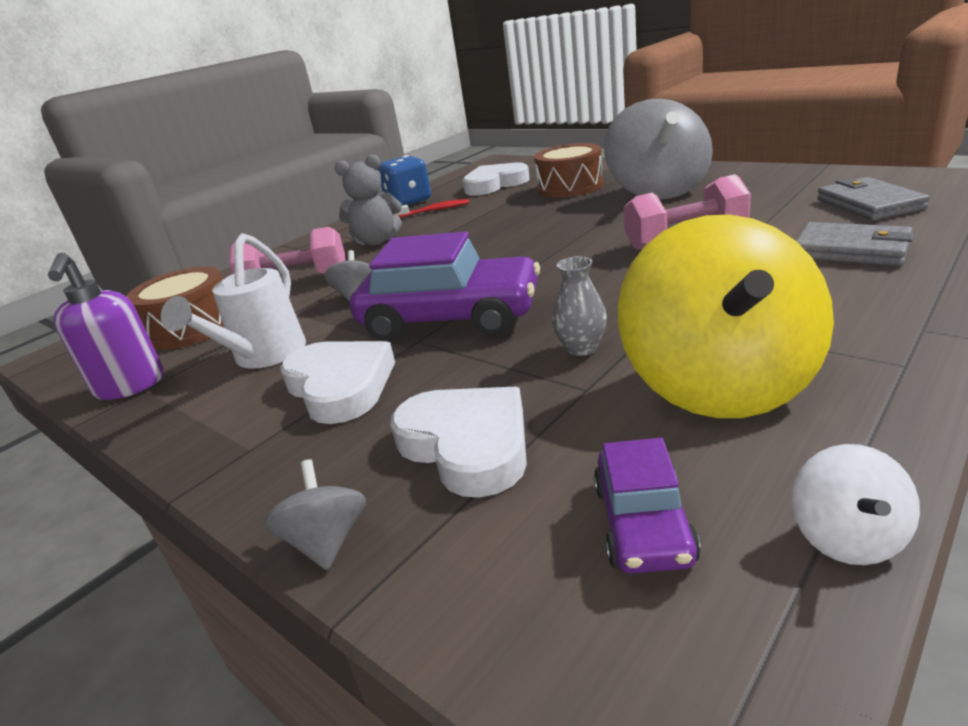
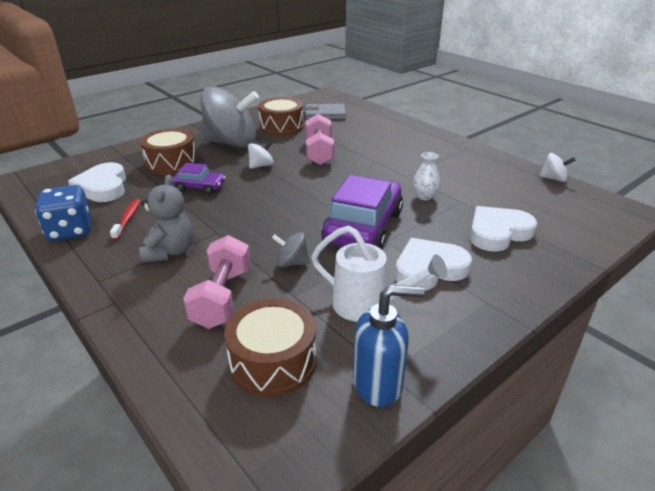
camera: 85 degrees left, 5 degrees up
(130, 386) = (378, 384): purple soap dispenser -> blue soap dispenser
(327, 541) = (561, 271): grey spinning top -> none
(581, 348) = (424, 196): grey vase -> white vase
(601, 221) = (261, 166): none -> white spinning top
(643, 524) = (549, 205): purple car -> purple car (199, 187)
(720, 383) = (468, 176): yellow spinning top -> none
(758, 196) = (281, 127): none -> brown drum
(851, 249) = (371, 130): grey wallet -> none

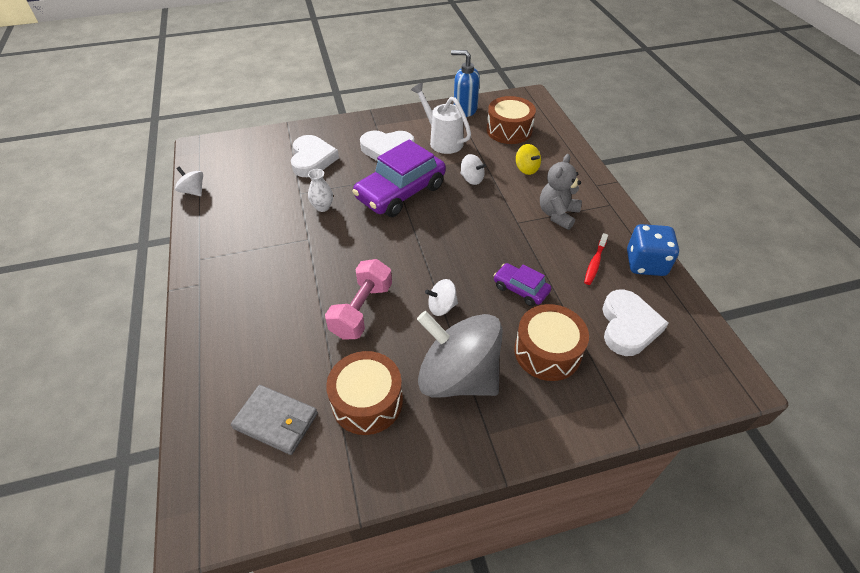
camera: 155 degrees left, 15 degrees up
(222, 297) = (526, 169): pink dumbbell -> yellow spinning top
(291, 263) = (471, 179): grey spinning top -> white spinning top
(498, 232) = (312, 159): white heart -> white heart turned 90 degrees counterclockwise

